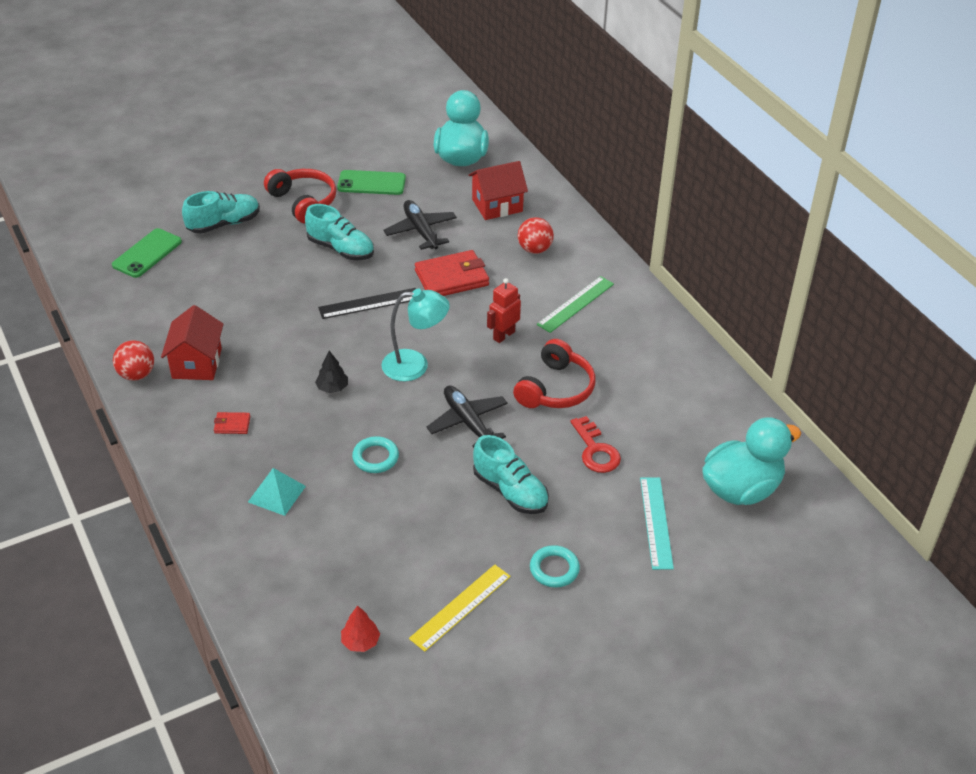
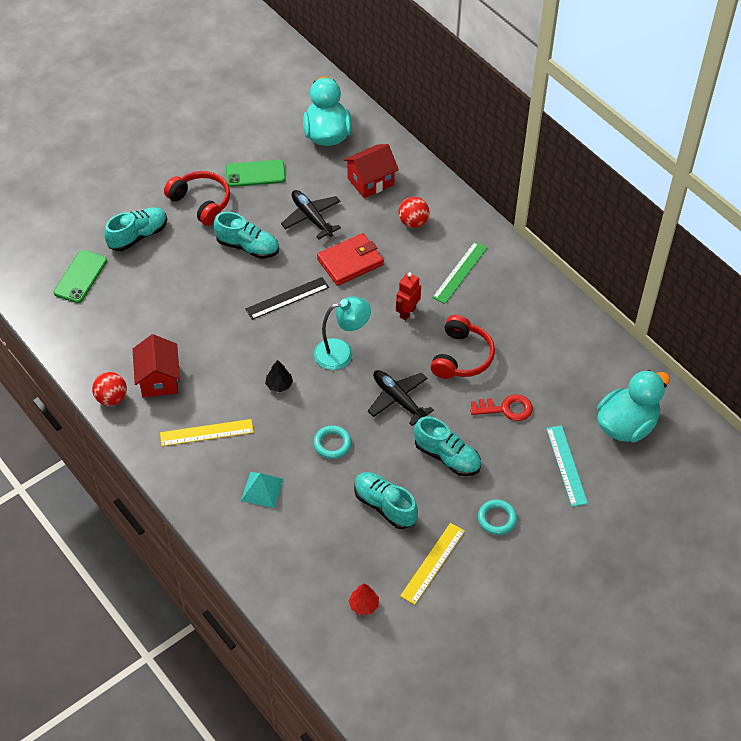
camera: 10 degrees left, 10 degrees up
(232, 425) = (206, 432): red wallet -> yellow ruler
(419, 533) = (385, 506): none -> turquoise shoe
(595, 450) = (506, 409): red key -> red key turned 60 degrees counterclockwise

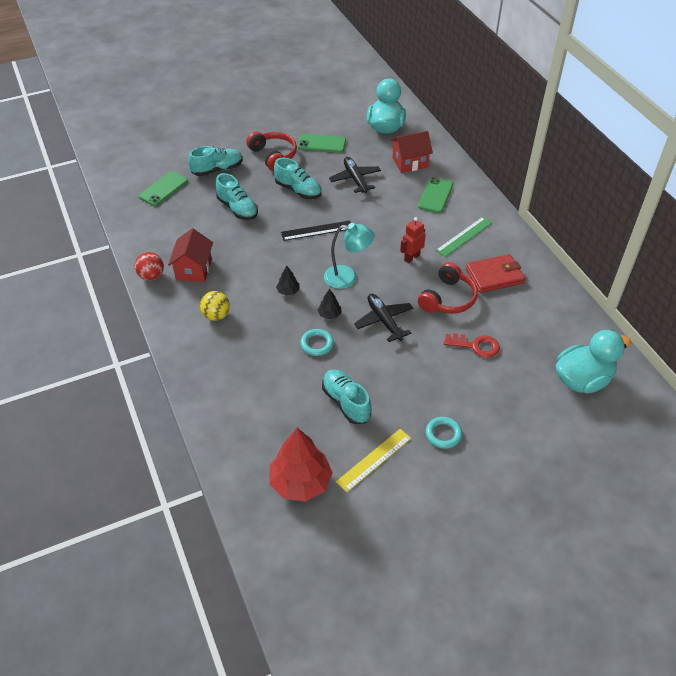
camera: 15 degrees right, 5 degrees down
(206, 432) = (216, 315): yellow ruler -> yellow ball
(262, 489) = (245, 368): turquoise pyramid -> none
(335, 404) = (329, 314): none -> black tree
(350, 262) = (376, 214): red wallet -> red wallet (494, 276)
(364, 605) = (300, 482): red tree -> red tree, size x2.20
(413, 222) = (435, 195): red ball -> green phone
(447, 456) = (413, 374): turquoise shoe -> turquoise shoe (237, 209)
(566, 465) = (519, 402): turquoise ruler -> none

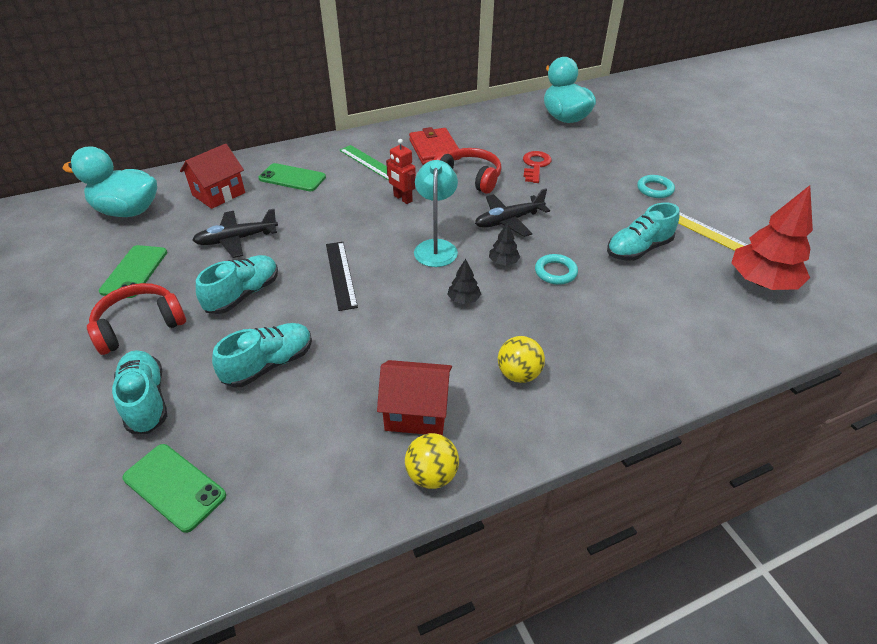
camera: 90 degrees left, 5 degrees down
(151, 276) = (432, 475): red ball -> yellow ball
(410, 162) = (218, 194): red house -> red house turned 60 degrees clockwise

